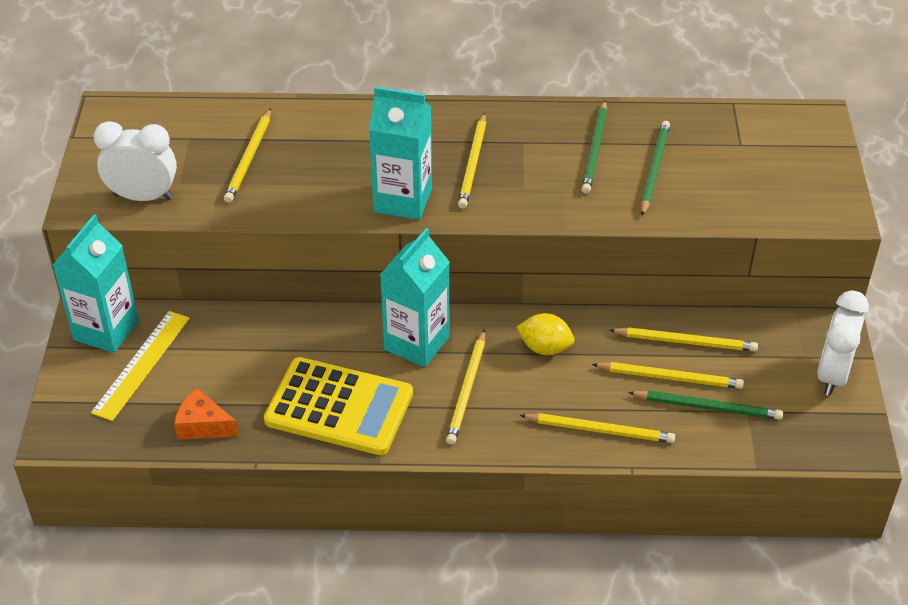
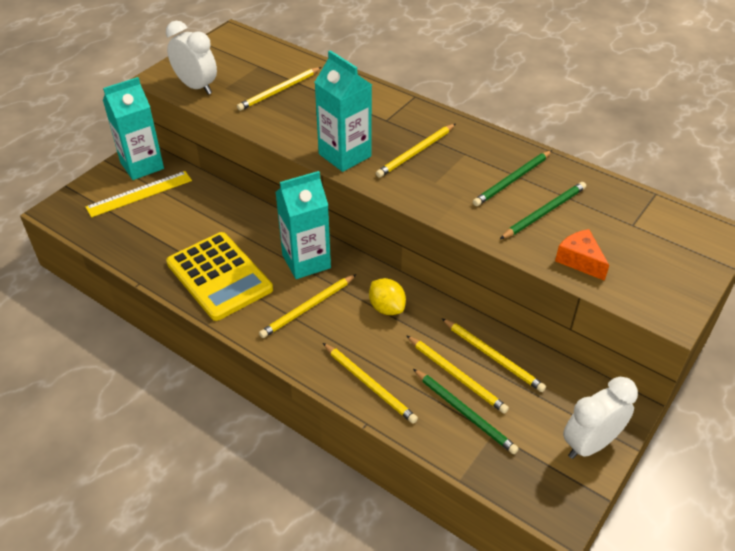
camera: 35 degrees right, 0 degrees up
(203, 426) = (134, 246): orange cheese -> orange cheese (580, 260)

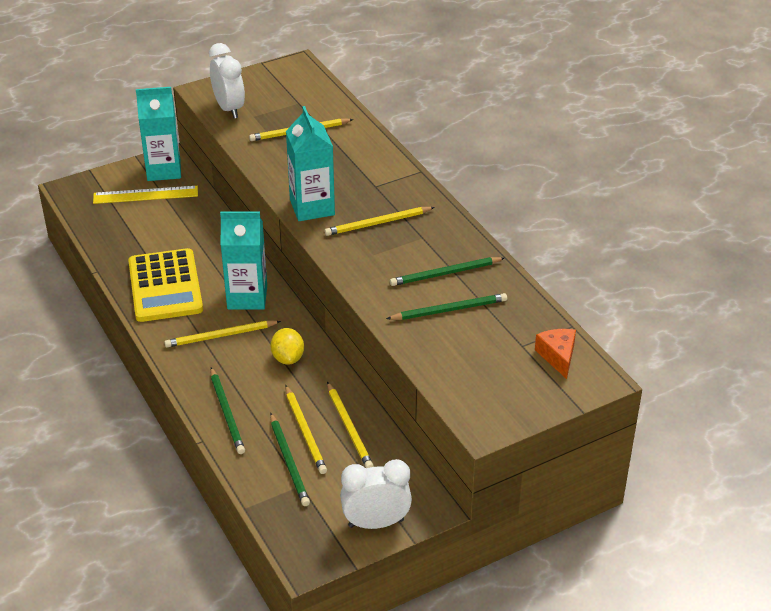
camera: 25 degrees right, 5 degrees down
(369, 384) = (227, 413): yellow pencil -> green pencil
(580, 260) = (444, 359): orange cheese -> orange cheese (558, 356)

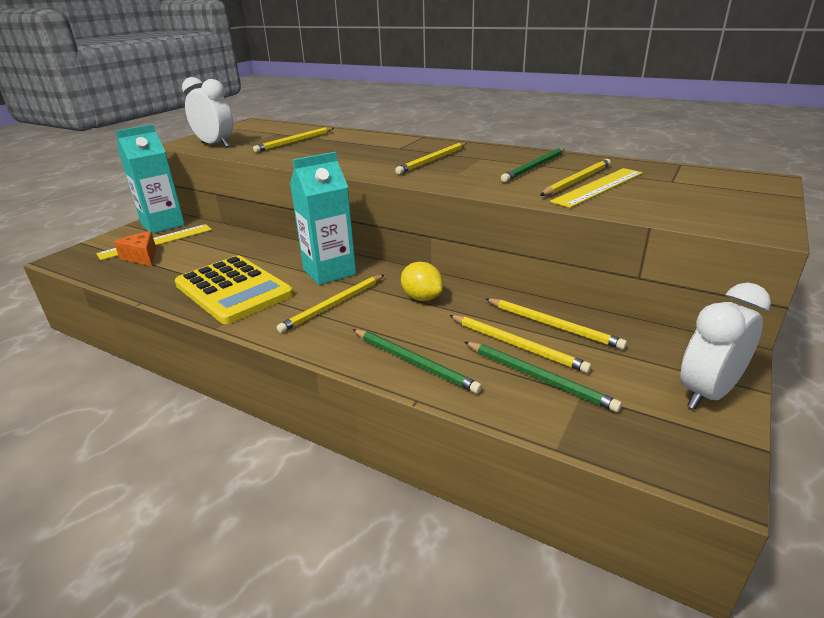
camera: 30 degrees left, 10 degrees down
(312, 207) = (362, 166): turquoise carton -> none
(449, 310) = (577, 181): green pencil -> yellow pencil
(452, 326) = (599, 187): none -> yellow ruler
(558, 356) = (709, 178): orange cheese -> orange cheese (142, 257)

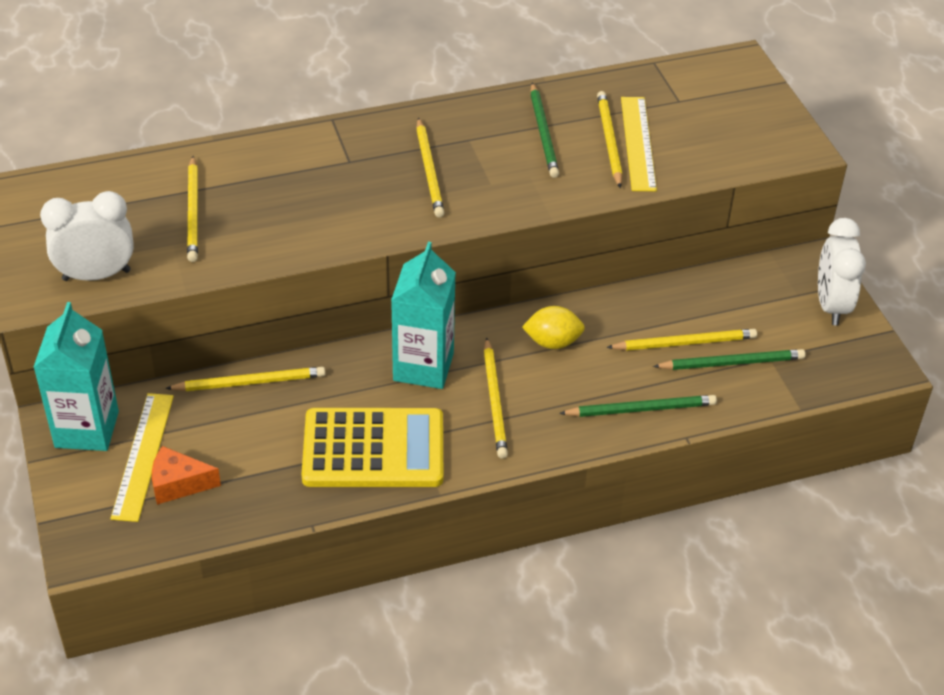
camera: 50 degrees left, 15 degrees up
(553, 325) = (684, 305): yellow pencil -> yellow pencil (250, 382)

